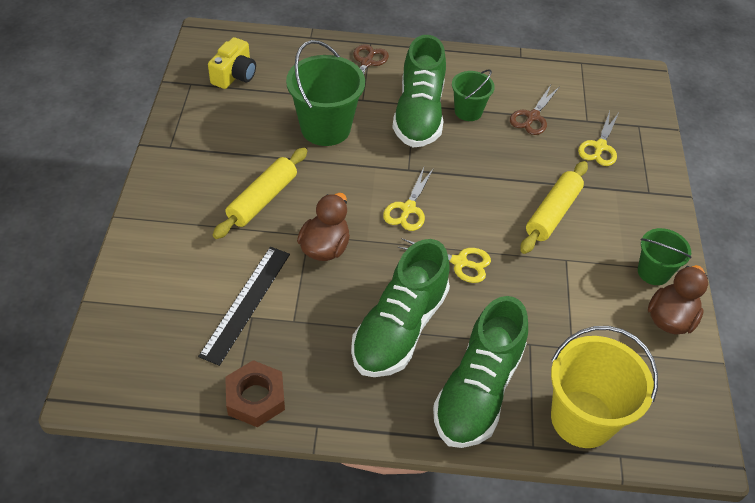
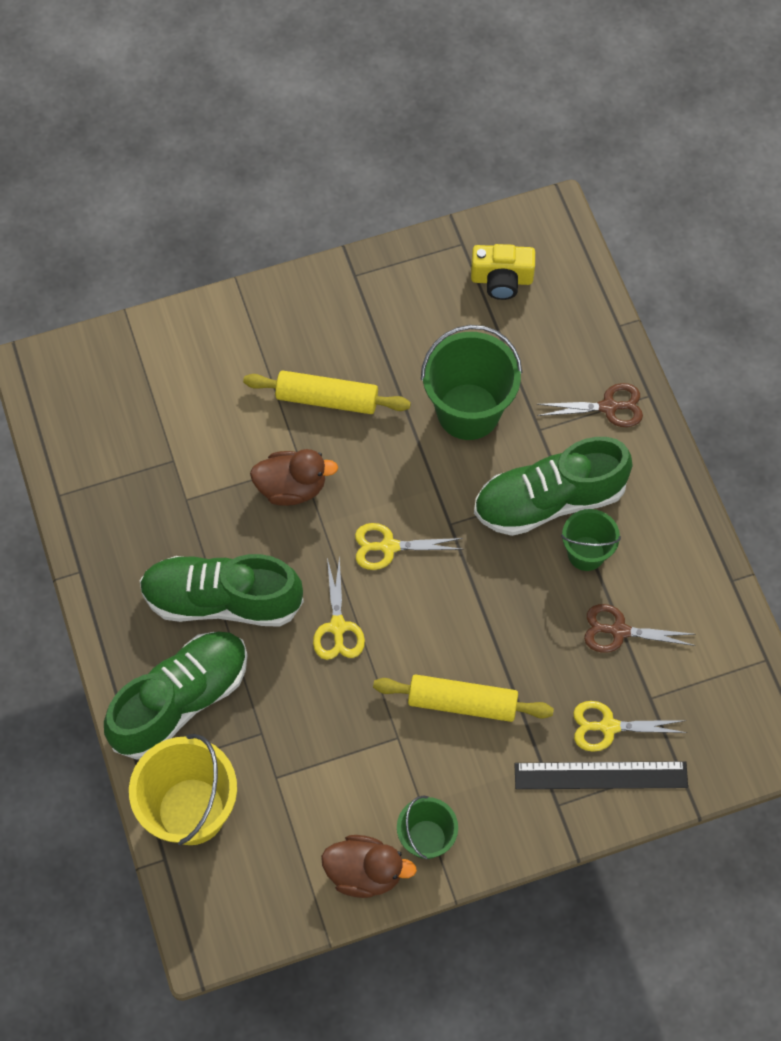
camera: 70 degrees right, 15 degrees up
(246, 303) = (186, 448): black ruler -> black ruler (601, 775)
(255, 398) = (86, 506): brown nut -> none
(477, 390) = (181, 700): green shoe -> green shoe turned 135 degrees clockwise

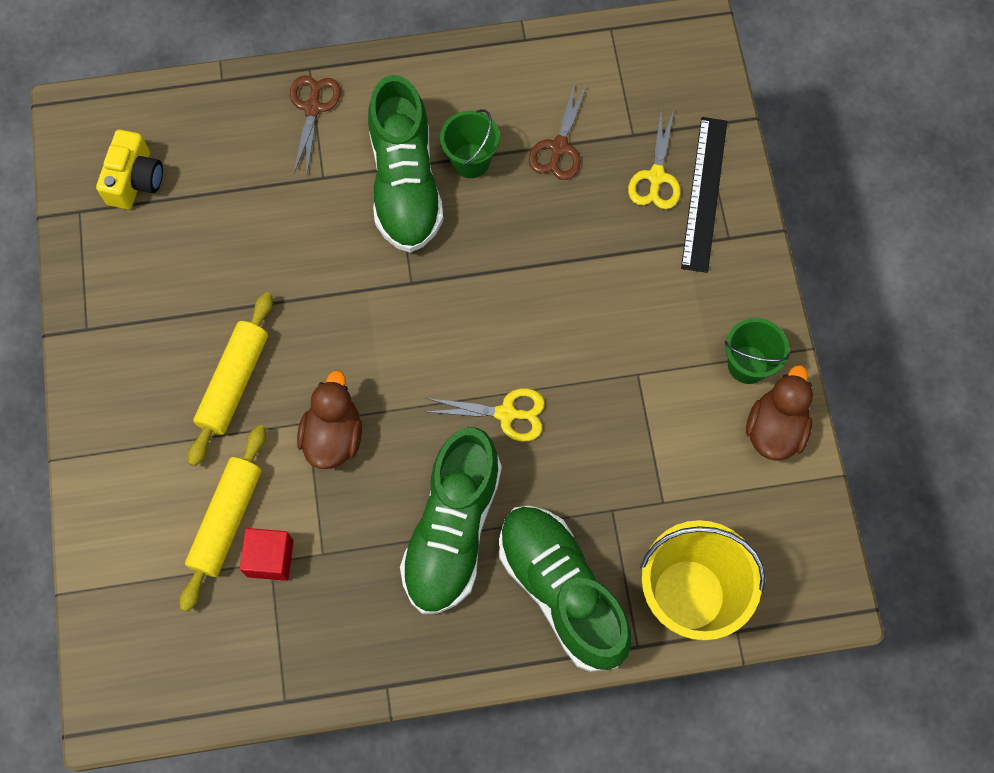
camera: 80 degrees left, 5 degrees up
(176, 459) = (270, 558): none -> red cube
(389, 546) = (424, 347): yellow scissors -> none
(462, 702) = (610, 305): yellow rolling pin -> yellow rolling pin (226, 520)
(468, 411) = (285, 241): green bucket -> none

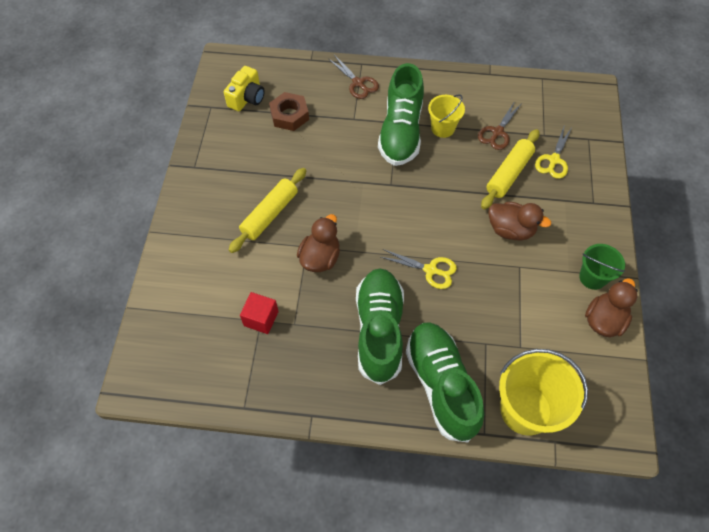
camera: 15 degrees right, 10 degrees down
(215, 196) = (289, 115): none -> brown nut
(226, 520) = (241, 290): yellow rolling pin -> yellow rolling pin (509, 174)
(313, 108) = (358, 83): brown scissors -> brown scissors turned 120 degrees clockwise
(452, 530) = (379, 330): green shoe -> green shoe turned 150 degrees clockwise
(470, 161) = (443, 128): green bucket -> yellow bucket
(613, 315) = (510, 230): none -> brown duck
(704, 193) = (582, 175): black ruler -> none

